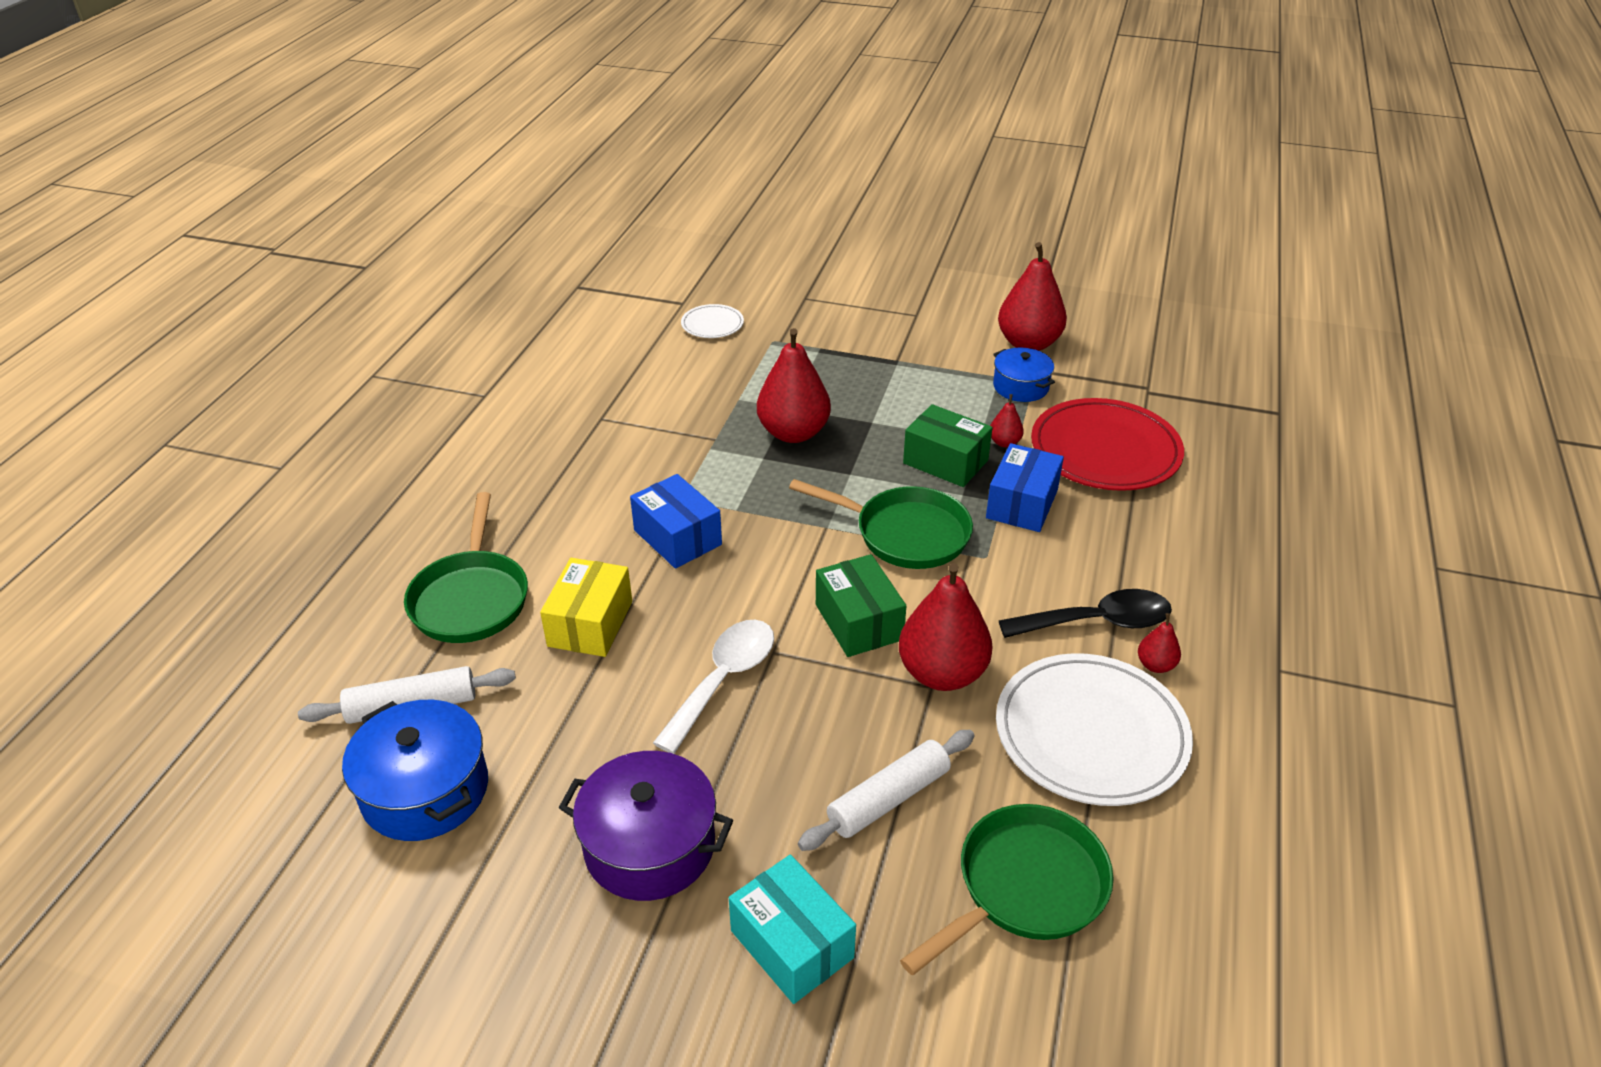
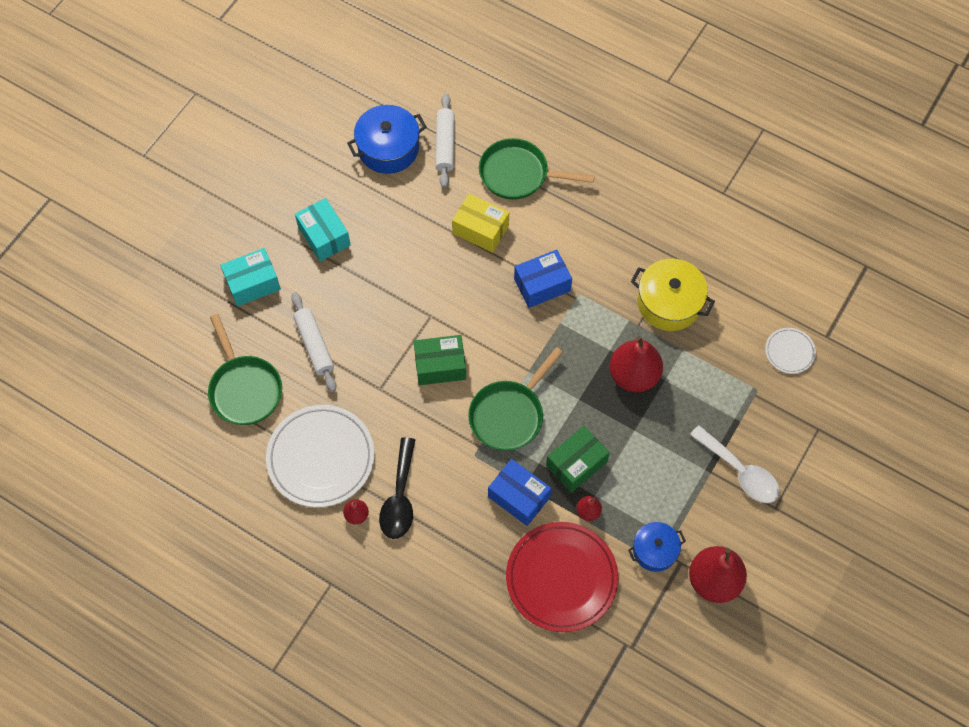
camera: 105 degrees right, 25 degrees up
(649, 845) = (324, 236): purple pot -> turquoise box
(672, 418) = (669, 303): none -> yellow pot
(723, 680) = (418, 287): white spoon -> white spoon (740, 472)
(942, 673) = (387, 397): red pear -> none

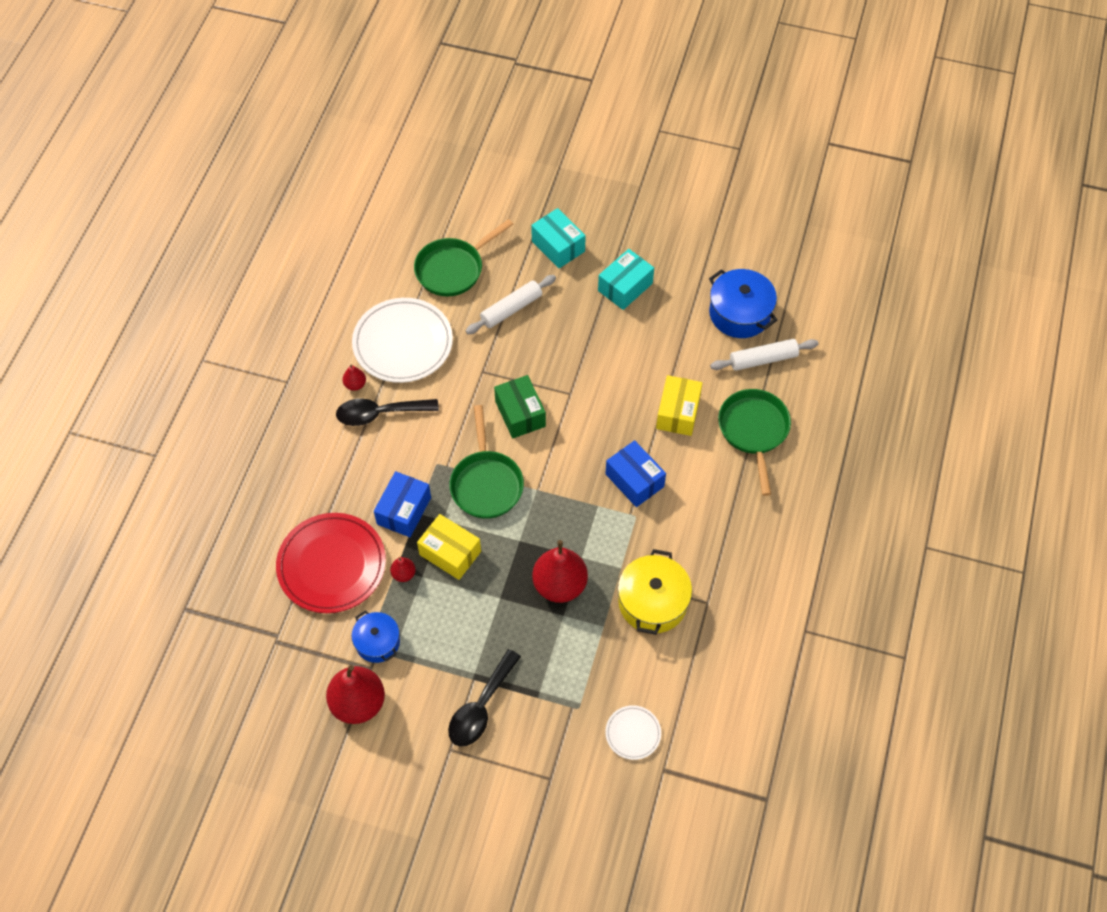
camera: 75 degrees right, 5 degrees down
(509, 414) = (486, 483): green pan -> green pan turned 120 degrees counterclockwise
(576, 464) = (450, 553): green box -> yellow box
(740, 472) = (481, 707): white spoon -> black spoon

